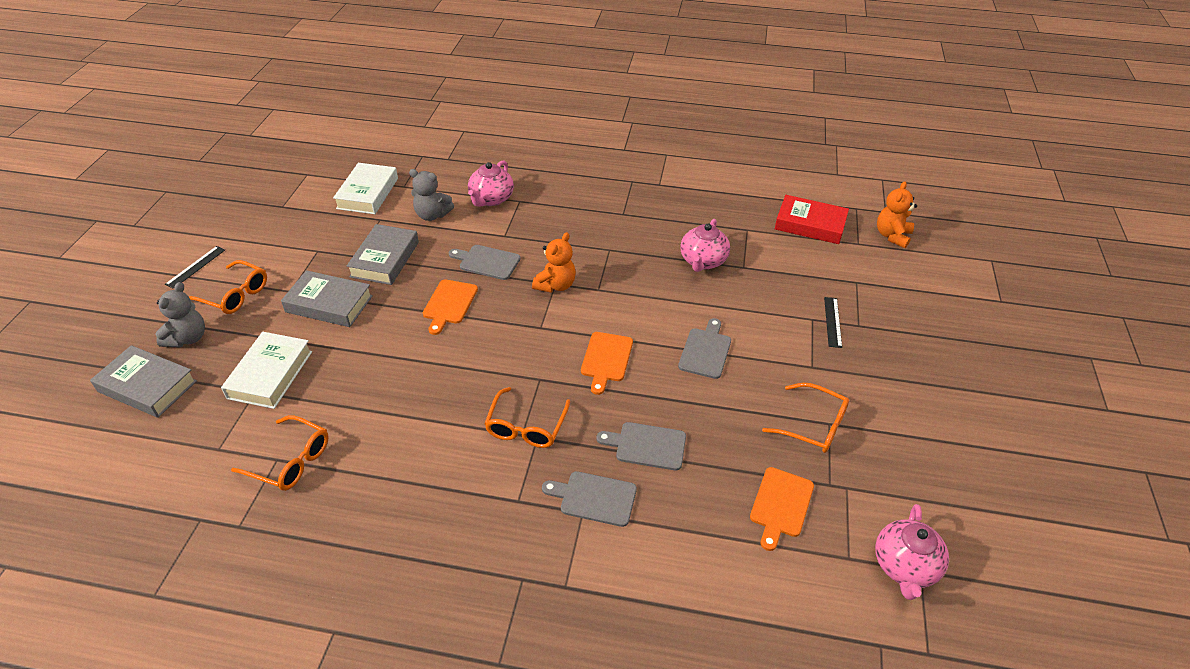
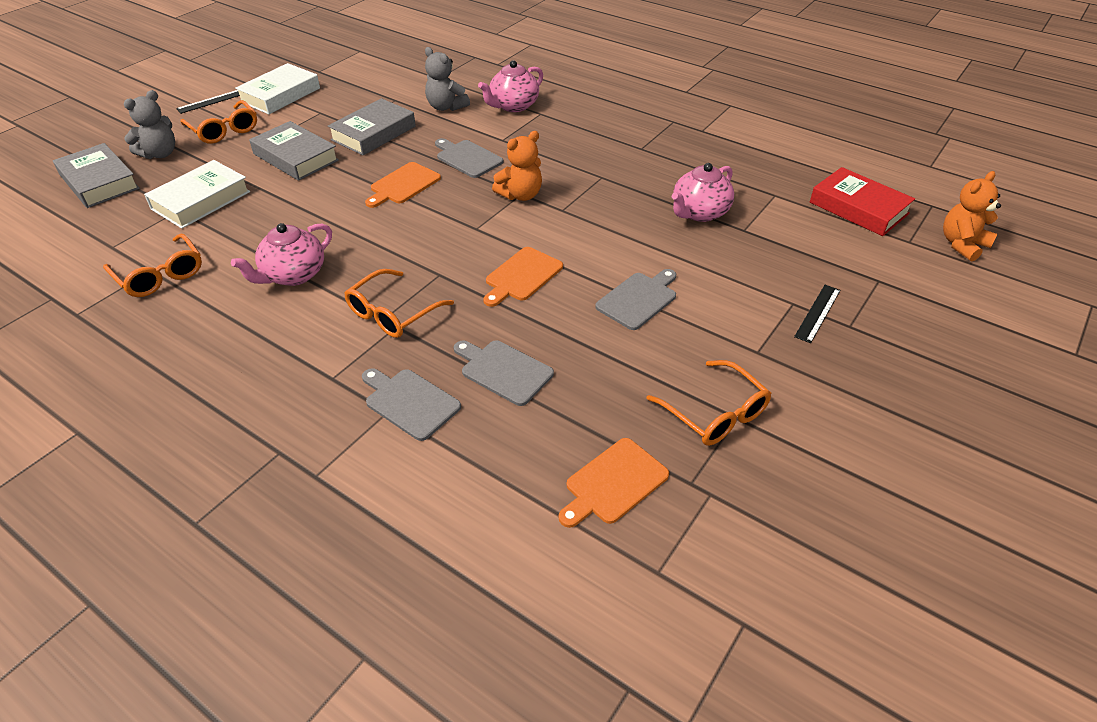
camera: 25 degrees right, 0 degrees up
(368, 193) = (401, 77): white book -> white book (280, 95)
(904, 567) = (725, 611): pink teapot -> pink teapot (293, 275)

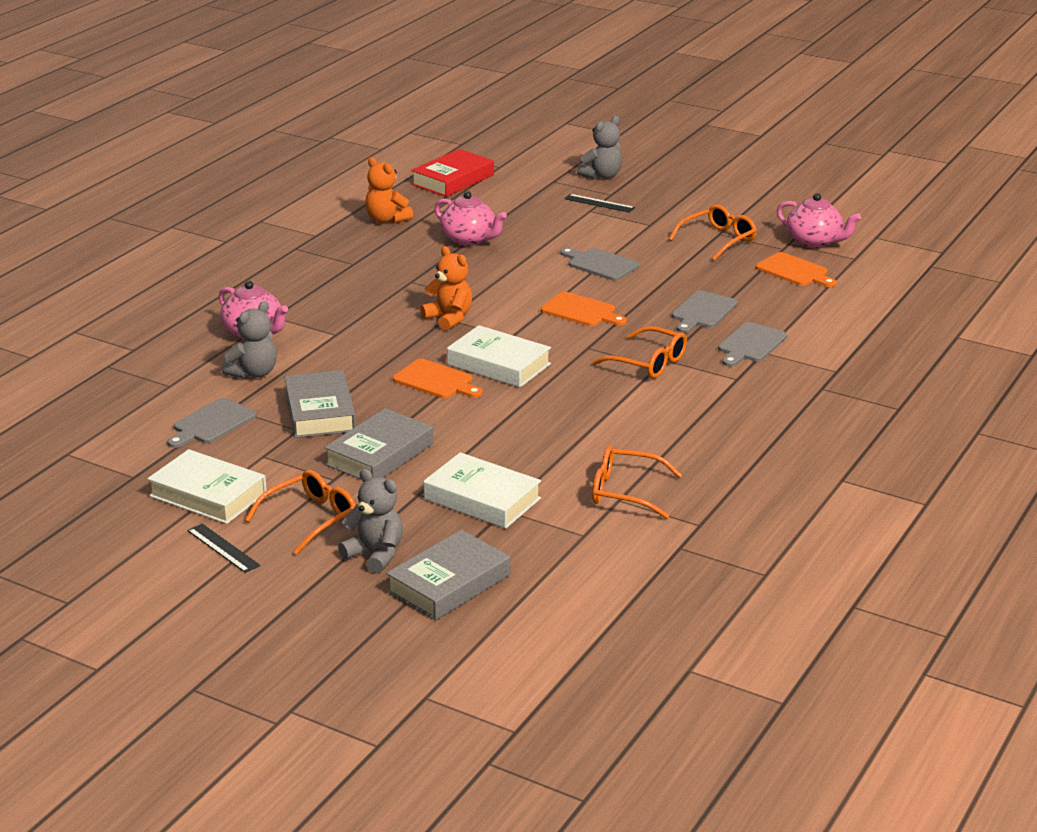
camera: 95 degrees left, 15 degrees down
(160, 275) = (625, 492): orange glasses -> orange glasses turned 120 degrees counterclockwise
(293, 275) = (607, 418): pink teapot -> pink teapot (814, 241)
(373, 133) = (320, 412): grey book -> grey book turned 45 degrees clockwise
(422, 218) = (499, 364): none -> white book
(467, 158) = (377, 350): grey cutting board -> grey cutting board (212, 423)
(910, 323) = (602, 176): none -> grey teddy bear
(962, 244) = (500, 150): orange teddy bear -> orange teddy bear (387, 219)

